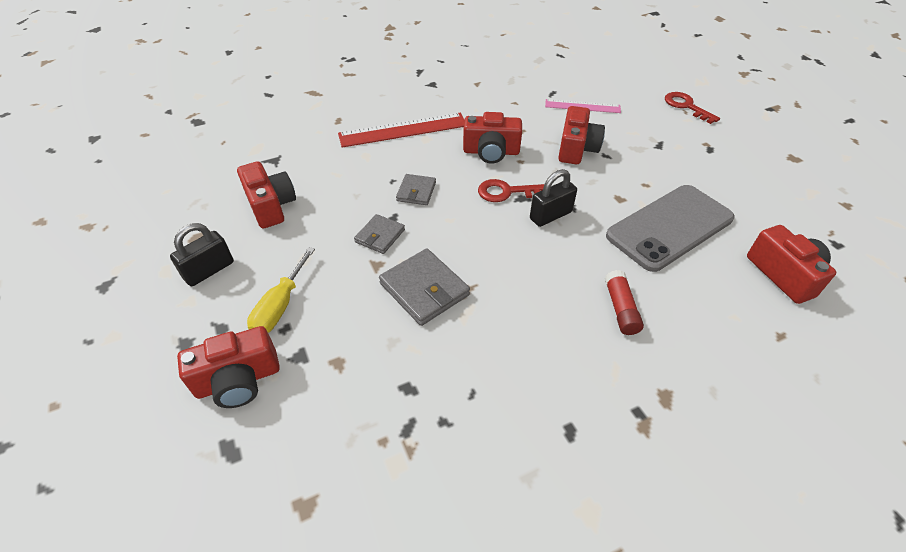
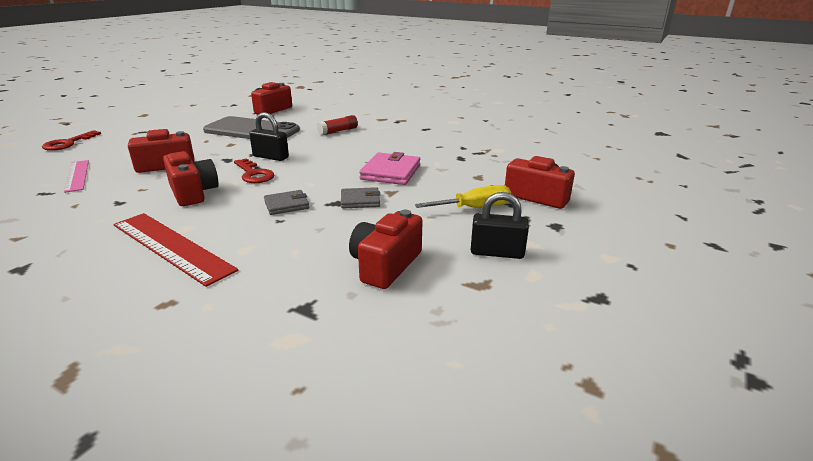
camera: 125 degrees left, 20 degrees down
(424, 289) = (391, 172): grey wallet -> pink wallet

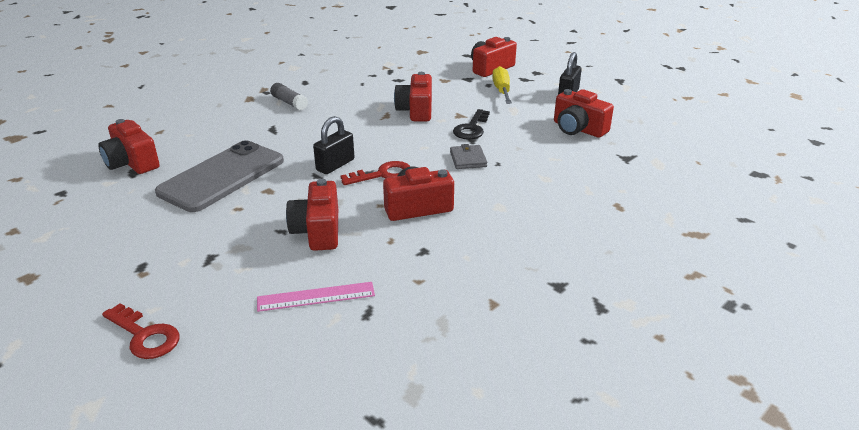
camera: 75 degrees left, 5 degrees up
(171, 246) = (533, 210): red ruler -> none
(338, 131) = (273, 124): red glue stick -> none
(360, 200) = (471, 128): grey wallet -> black key
(380, 130) = (289, 103): none -> grey glue stick
(391, 172) = (416, 110): pink wallet -> red camera

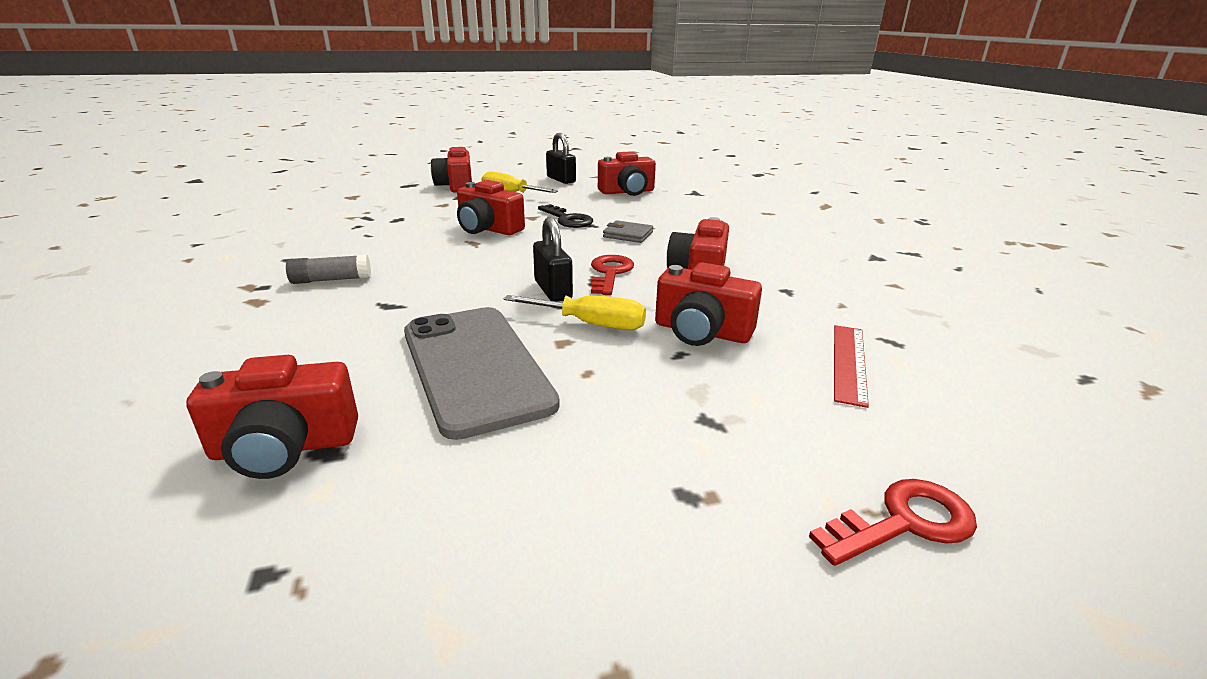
camera: 60 degrees left, 5 degrees down
(297, 192) = (591, 324): none -> yellow screwdriver
(316, 296) = (849, 362): pink ruler -> red ruler

